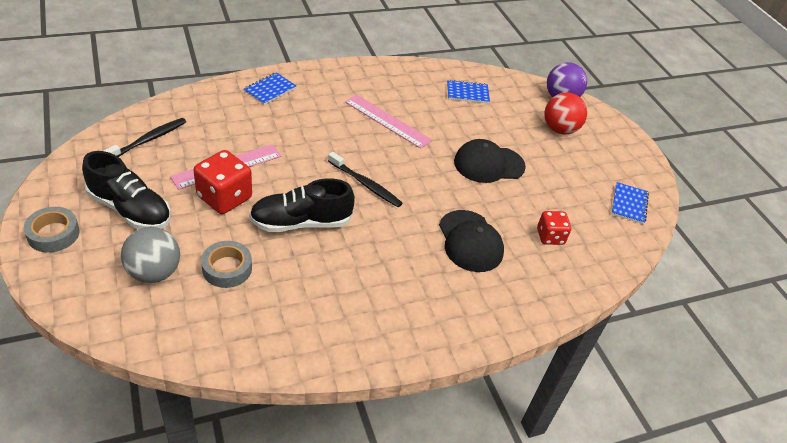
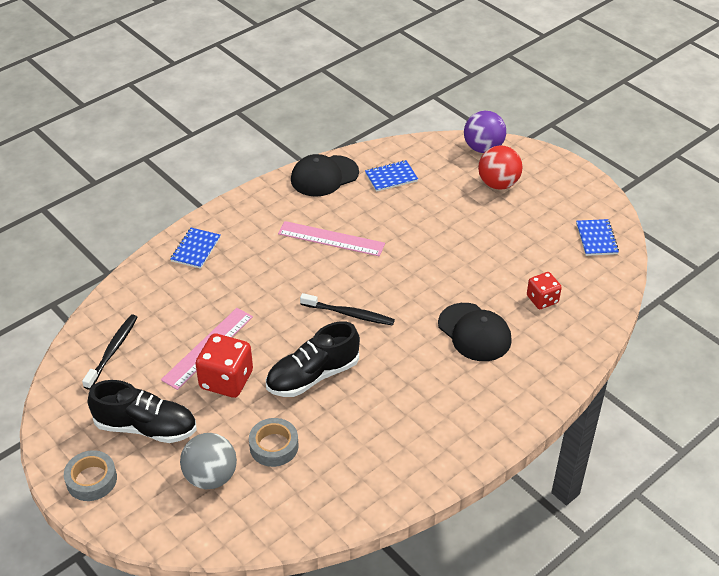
camera: 15 degrees left, 0 degrees up
(488, 164) = (451, 248): black cap -> black cap (324, 176)

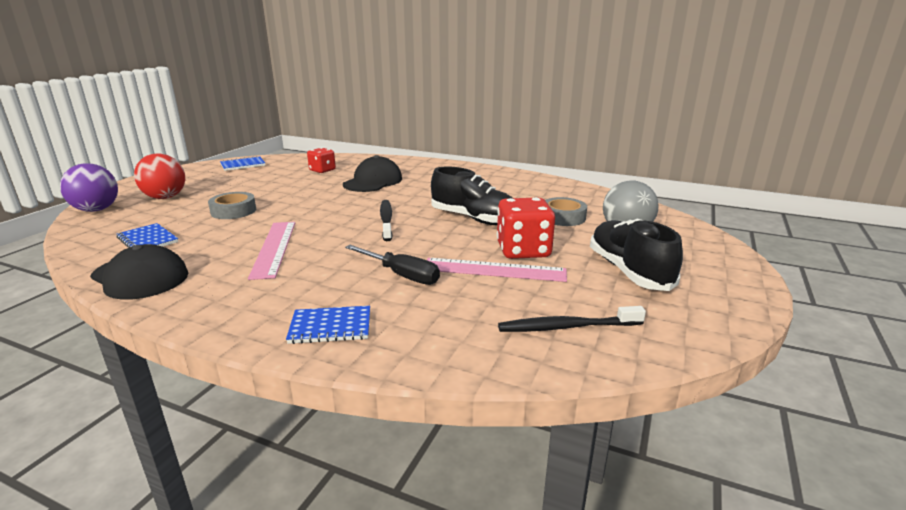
camera: 115 degrees left, 20 degrees down
(91, 480) = (722, 279): grey tape -> grey tape (233, 211)
(237, 295) = (401, 275): none -> black screwdriver

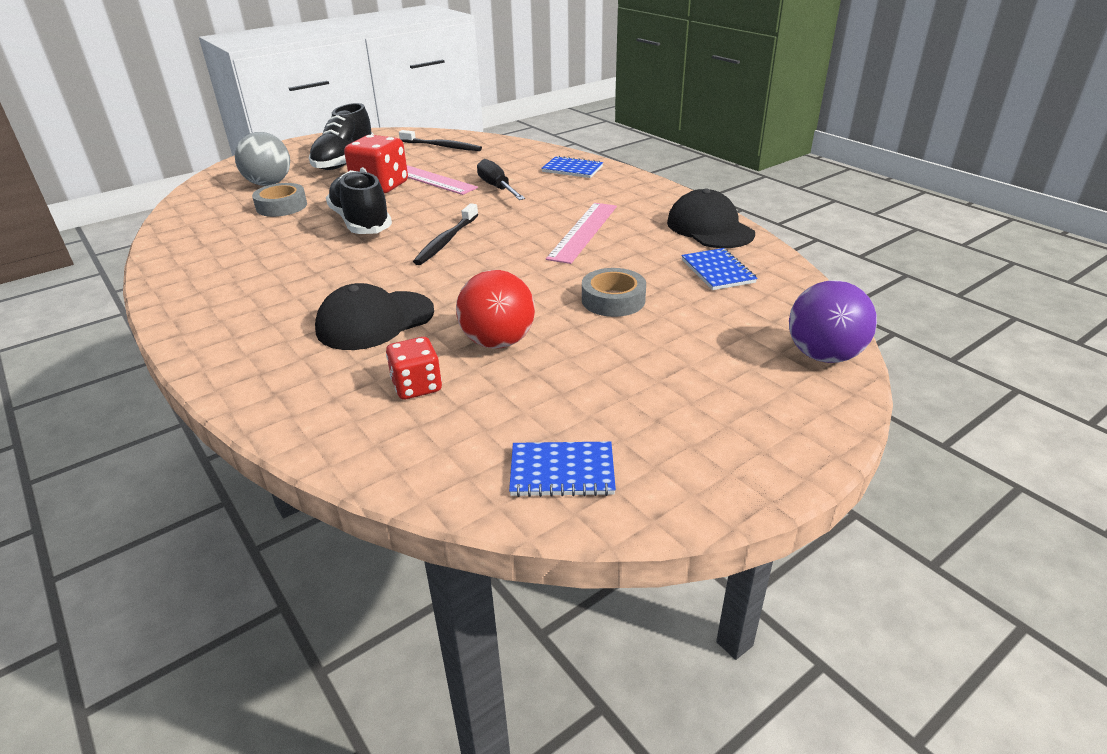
camera: 150 degrees left, 10 degrees up
(165, 197) = (720, 364): red ball -> red ball (498, 342)

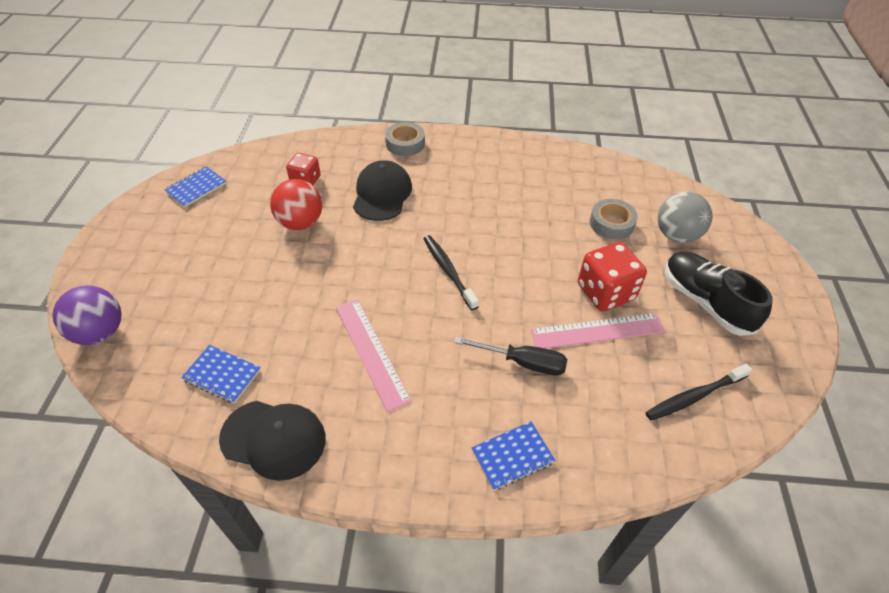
camera: 130 degrees right, 15 degrees up
(361, 222) = (533, 247): black shoe -> none
(613, 300) = (270, 293): grey tape -> grey tape (405, 143)

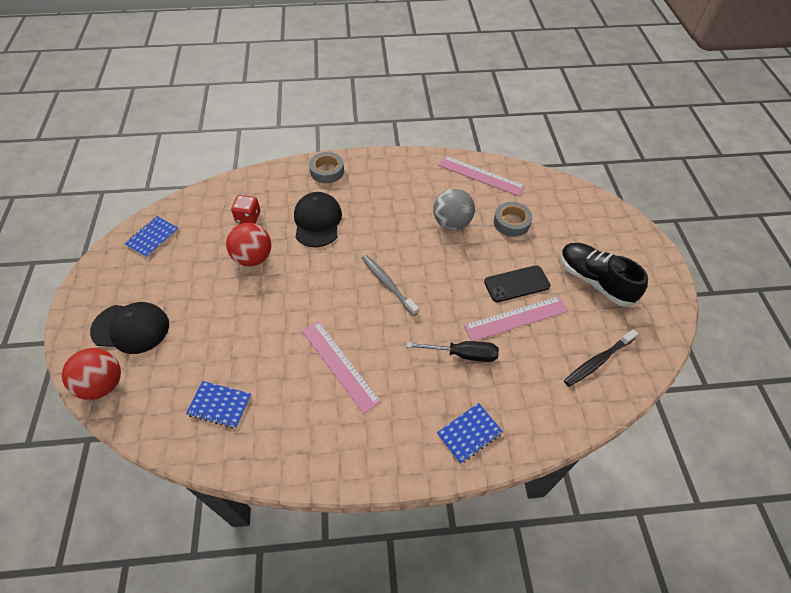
camera: 10 degrees left, 5 degrees up
(100, 332) = (103, 384): purple ball -> red ball
(273, 439) = (276, 452): black cap -> black cap (131, 328)
(448, 271) = (388, 284): black toothbrush -> grey toothbrush
(583, 169) = (480, 176): none -> pink ruler
(605, 292) = (516, 284): red dice -> black phone
(676, 235) = (564, 226): grey ball -> grey ball (452, 223)

